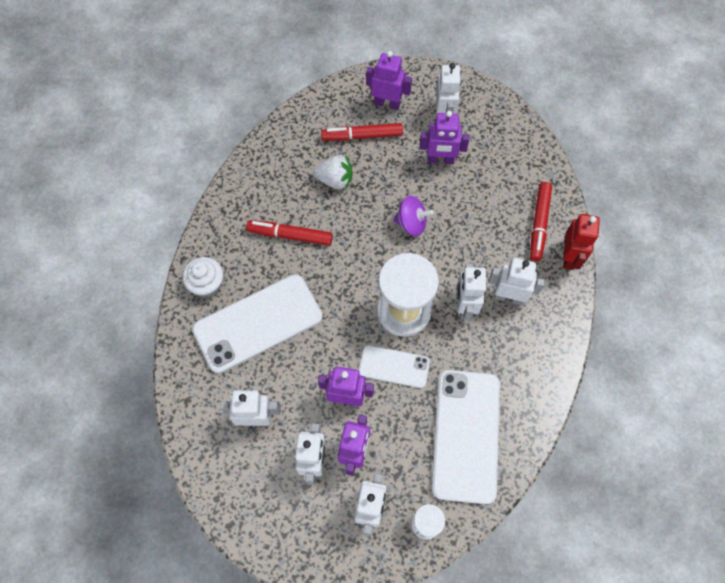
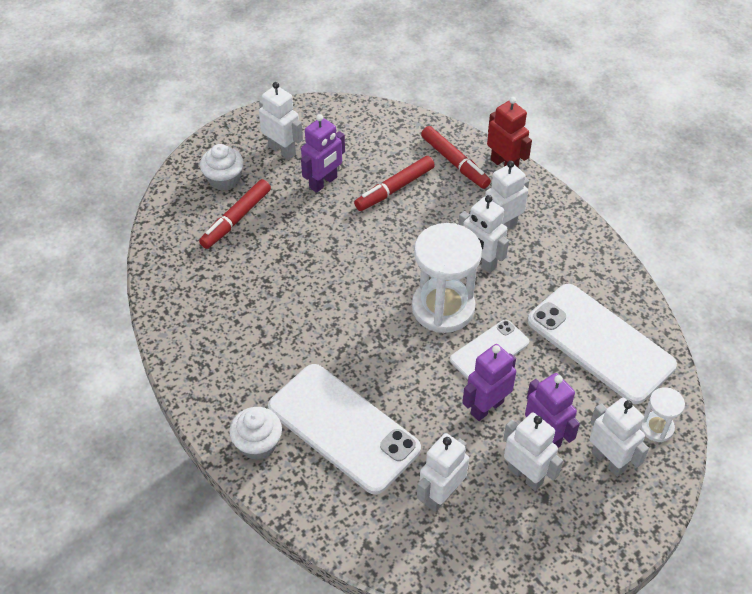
camera: 50 degrees left, 15 degrees down
(258, 323) = (343, 428): white phone -> white phone turned 60 degrees counterclockwise
(290, 235) = (278, 341): red marker -> red marker (394, 189)
(335, 180) = (258, 269): white strawberry -> none
(387, 103) = (224, 179): purple robot -> white cupcake
(411, 223) = (363, 244): purple spinning top -> none

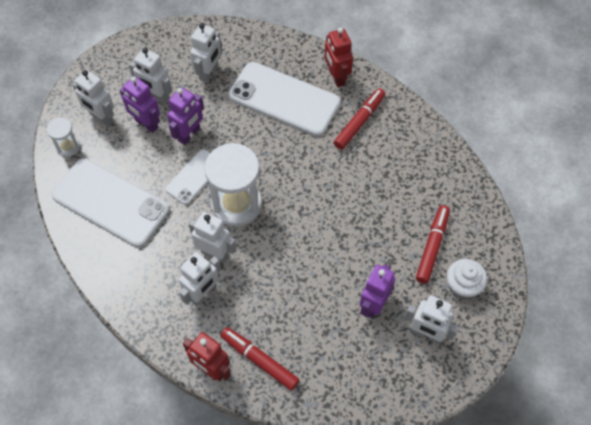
camera: 165 degrees right, 10 degrees up
(258, 444) = (336, 77): white cupcake -> red robot
(394, 189) = (307, 314): red marker -> red marker (359, 122)

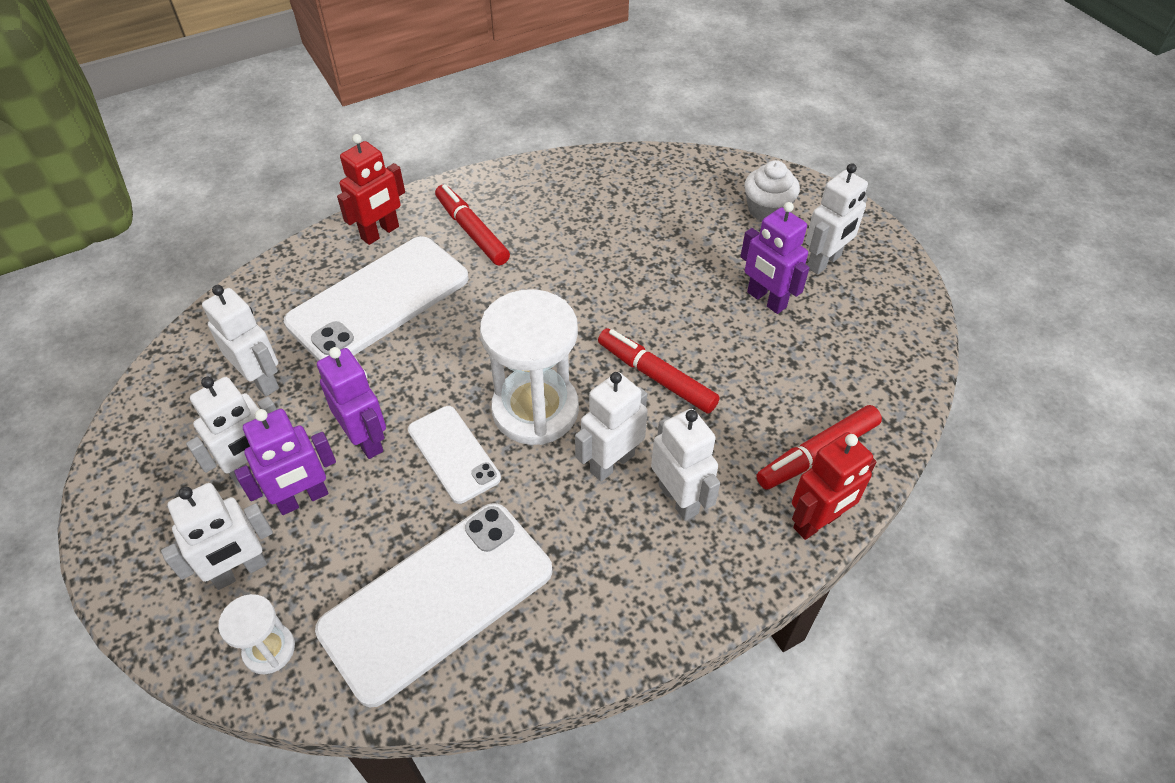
camera: 70 degrees left, 10 degrees down
(336, 77) = (380, 233): red robot -> red robot turned 45 degrees counterclockwise
(432, 246) = (701, 219): red marker -> red marker (656, 377)

